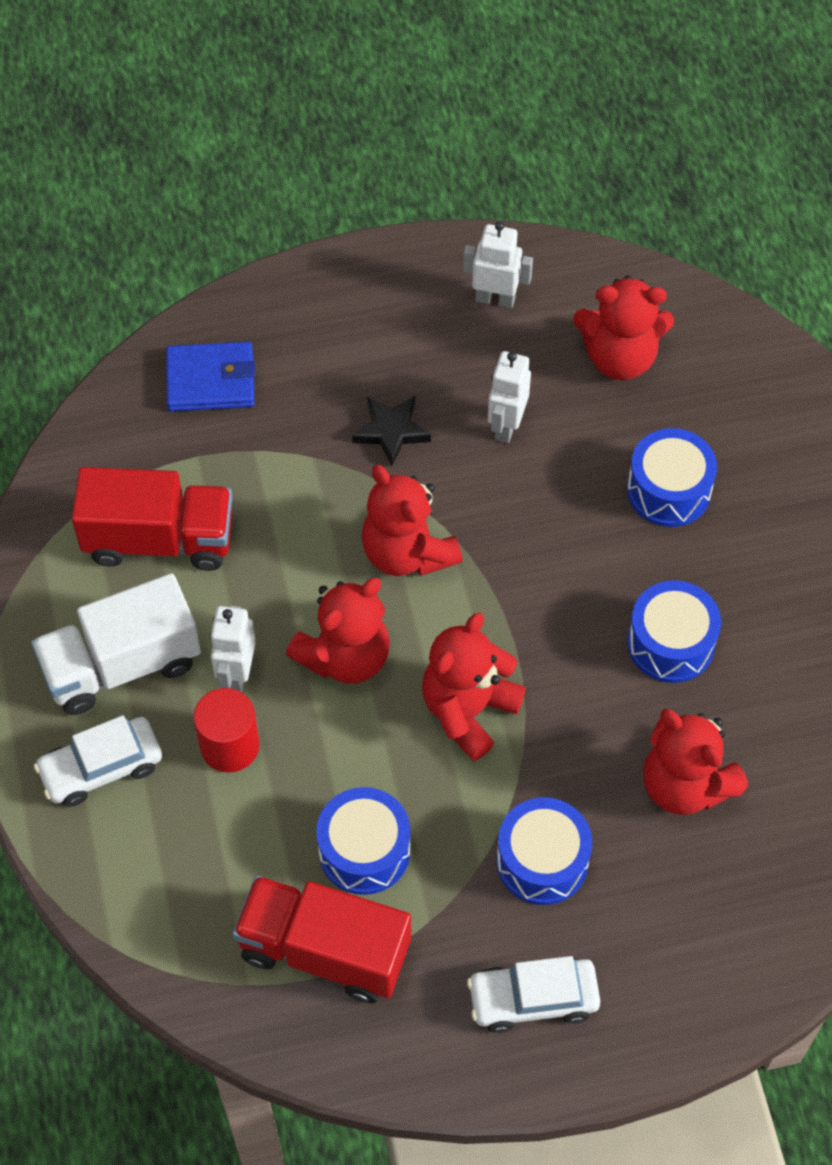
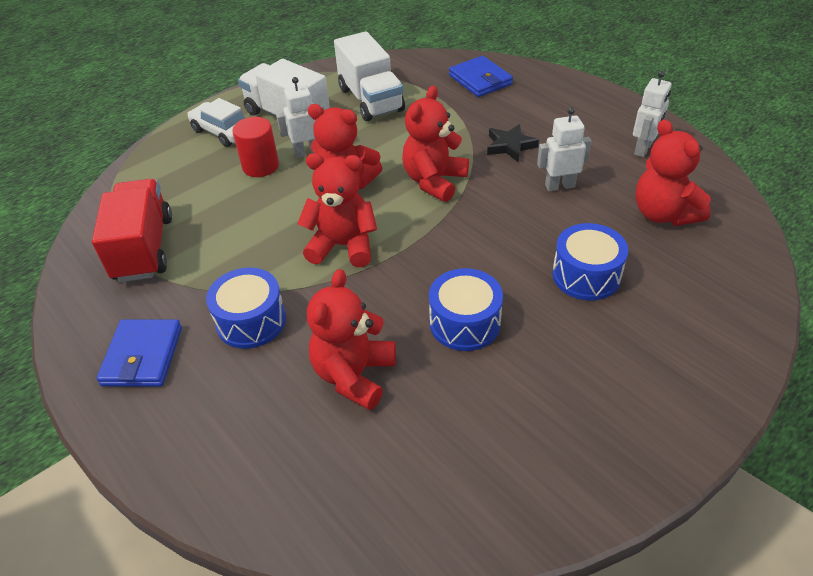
camera: 65 degrees right, 15 degrees down
(159, 539) = (371, 100): red truck -> white truck
(364, 851) = (219, 239): blue drum -> none
(495, 299) = (643, 149): white robot -> white robot turned 45 degrees clockwise
(533, 999) = (142, 356): white car -> blue wallet

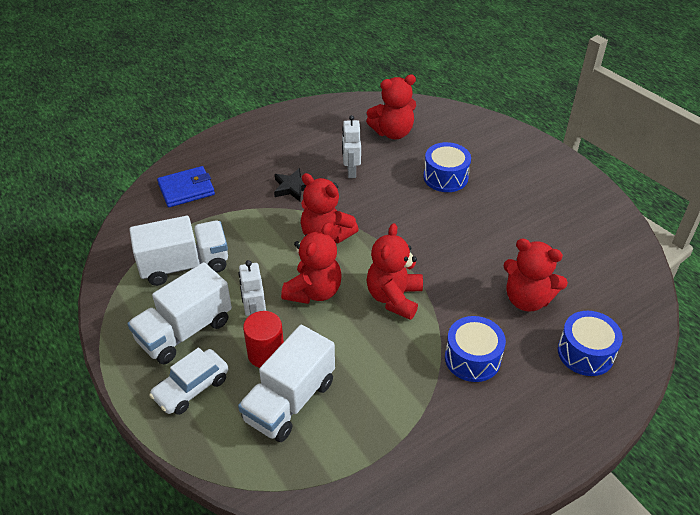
camera: 85 degrees left, 0 degrees up
(142, 356) = (506, 432): blue wallet -> none
(143, 248) = (370, 446): red truck -> none
(203, 189) = (290, 401): none -> white truck
(465, 323) = (483, 239): blue drum -> blue drum (585, 353)
(643, 149) = (320, 124): white robot -> none

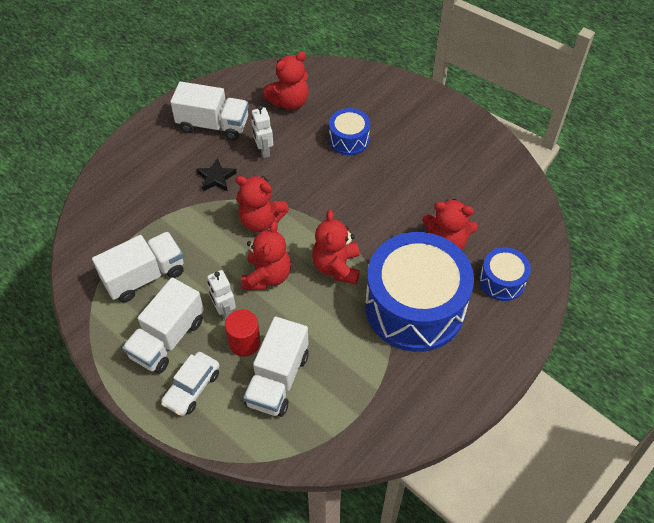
camera: 15 degrees left, 10 degrees up
(186, 189) = (118, 200): blue wallet -> none
(307, 139) = (213, 125): none -> white truck
(472, 358) = (414, 307): blue drum -> blue drum, size x2.15

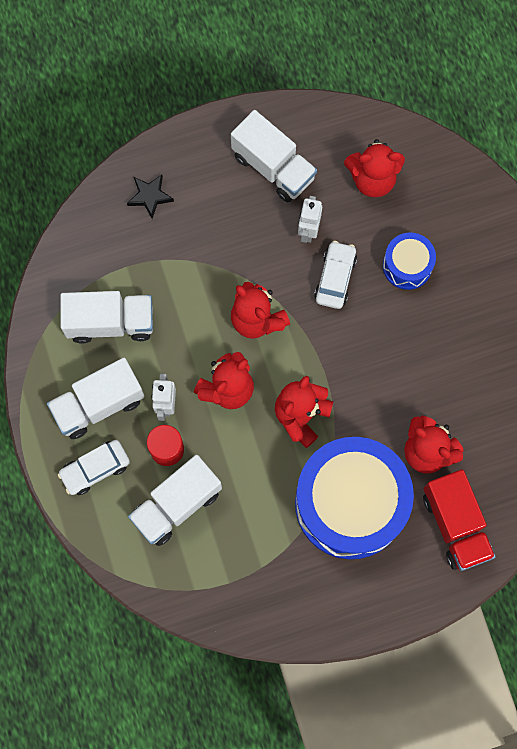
camera: 30 degrees right, 20 degrees up
(216, 178) = (240, 240): black star -> black star (150, 196)
(302, 169) = (335, 278): none -> white car
(502, 281) = (455, 524): blue drum -> red truck

